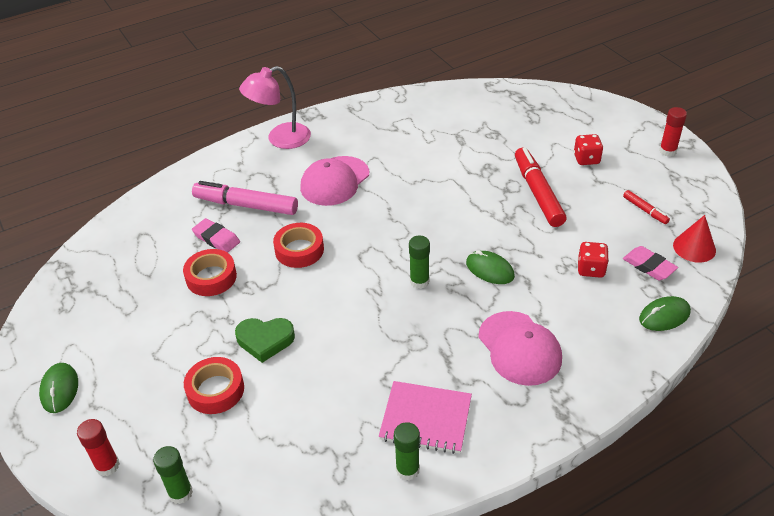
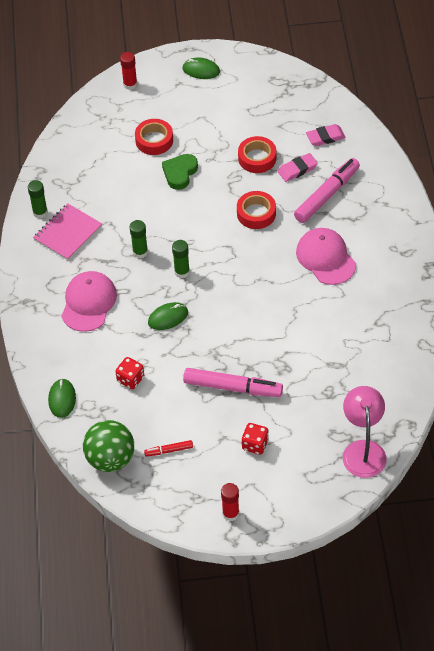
camera: 115 degrees right, 10 degrees up
(180, 493) = (91, 112): green glue stick -> green glue stick (140, 252)
(280, 139) = (405, 238): pink lamp -> pink lamp (363, 450)
(519, 348) = (88, 303): pink cap -> pink cap turned 105 degrees clockwise
(538, 193) = (232, 387): red marker -> pink marker
(649, 266) = (111, 417): pink eraser -> pink eraser (325, 137)
(694, 247) = (110, 459): red cone -> green ball

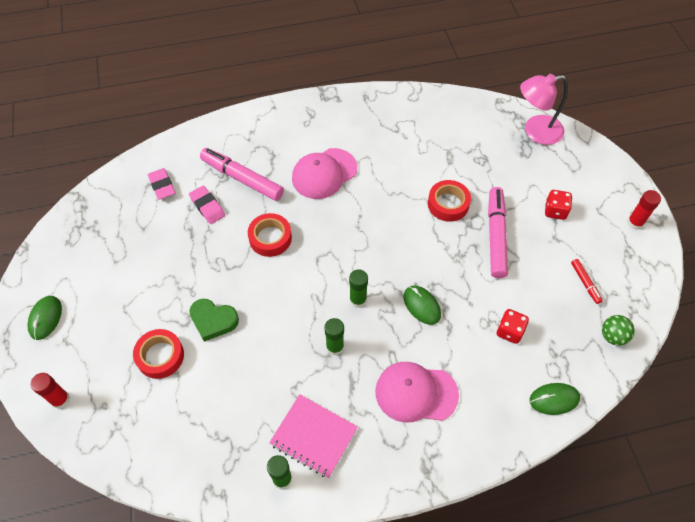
camera: 100 degrees left, 5 degrees up
(110, 459) = (612, 336): green ball -> green ball, size x0.55
(257, 158) = (191, 245): red tape -> red tape (448, 204)

